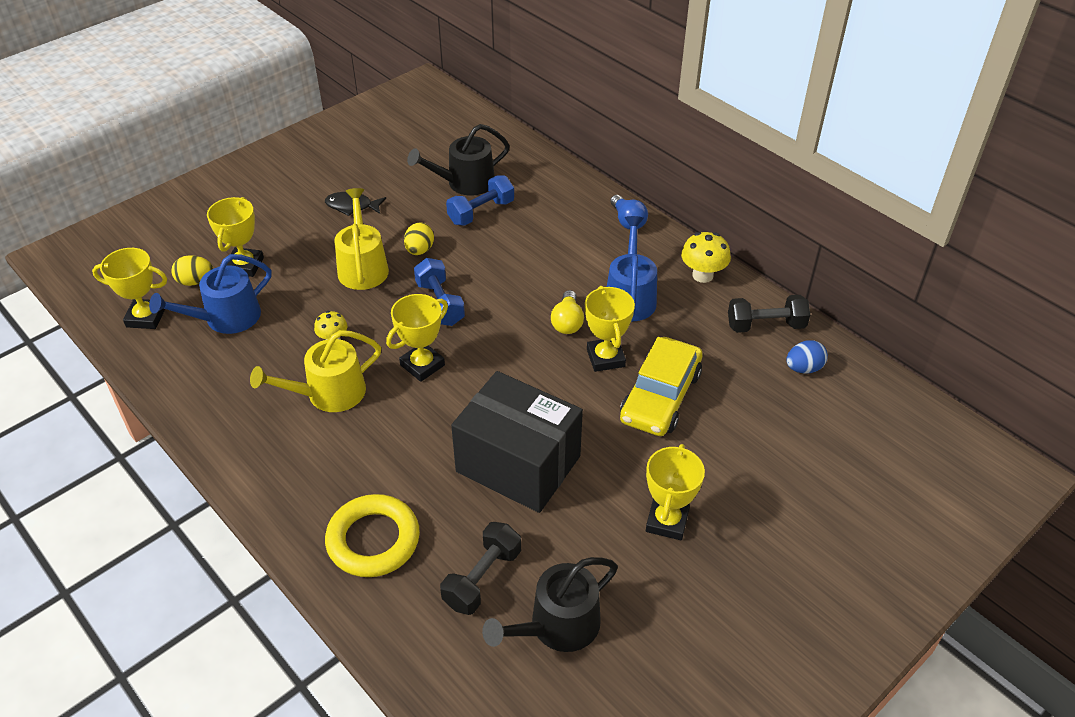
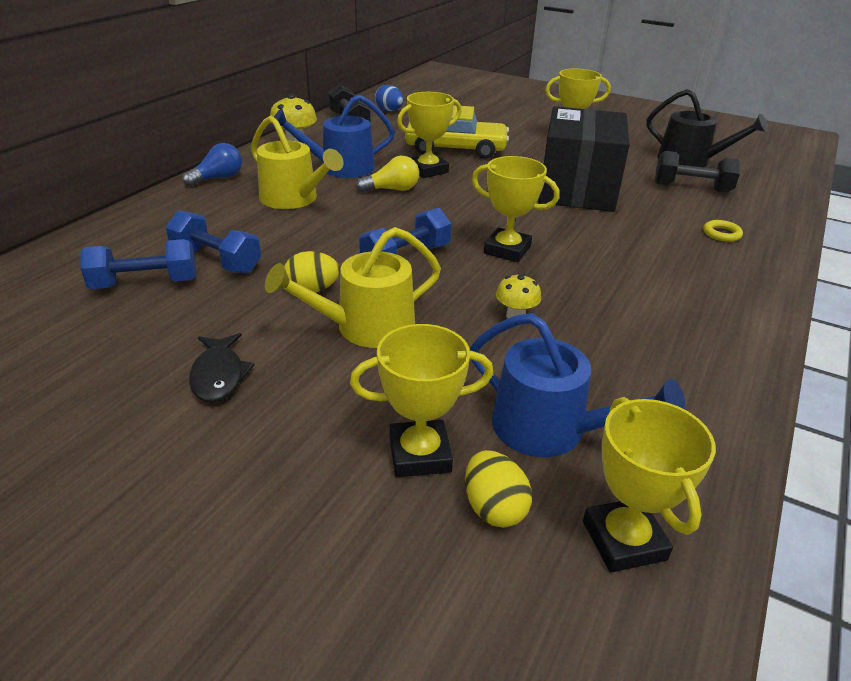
camera: 110 degrees left, 10 degrees down
(329, 393) = (597, 297): yellow watering can -> yellow watering can (293, 199)
(373, 540) = (721, 234): yellow ring -> yellow ring, size x0.43
(465, 183) = (145, 284): black watering can -> blue dumbbell

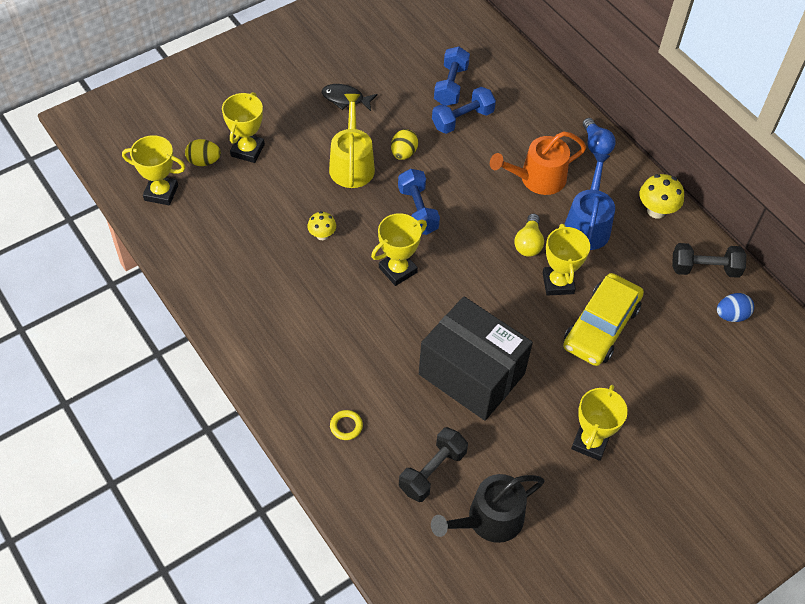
camera: 115 degrees right, 20 degrees up
(293, 199) = (537, 179): yellow watering can -> orange watering can
(549, 429) = (230, 202): blue watering can -> none

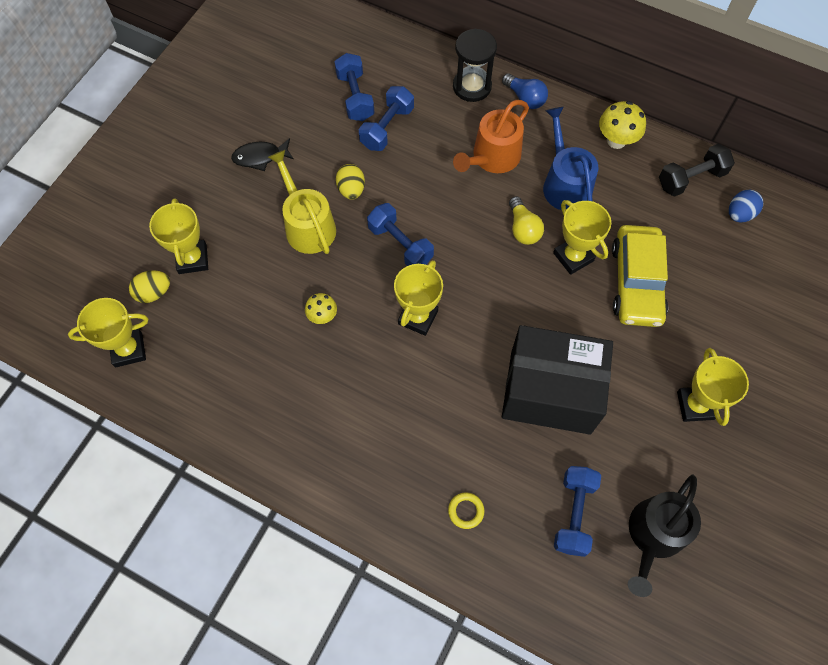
camera: 25 degrees left, 10 degrees up
(432, 471) = (574, 514): black dumbbell -> blue dumbbell
(555, 117) = (472, 86): none -> black hourglass

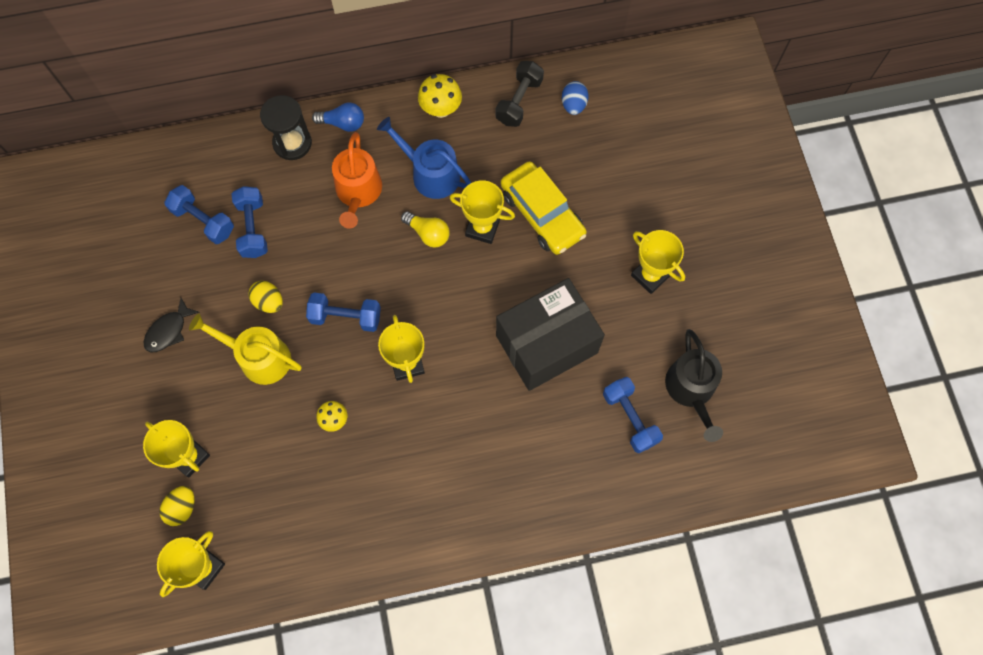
camera: 40 degrees left, 5 degrees up
(466, 511) = (557, 476): yellow ring -> none

